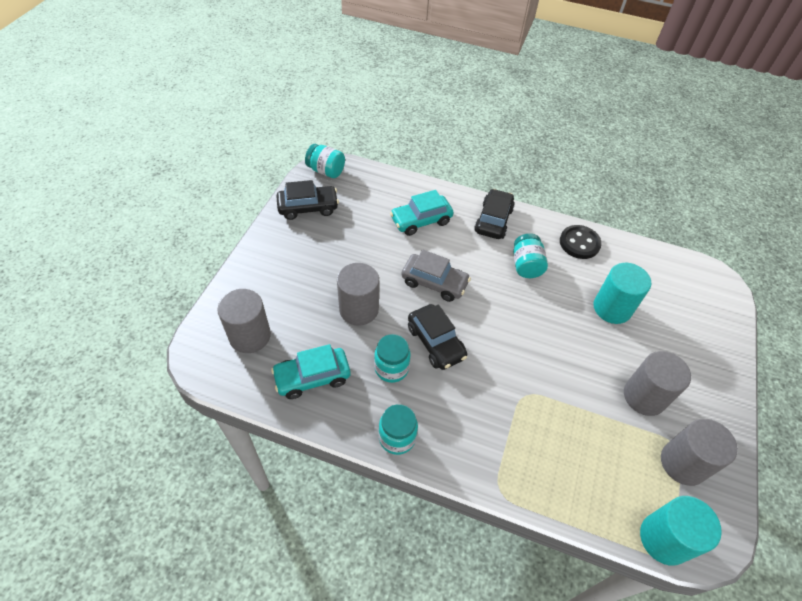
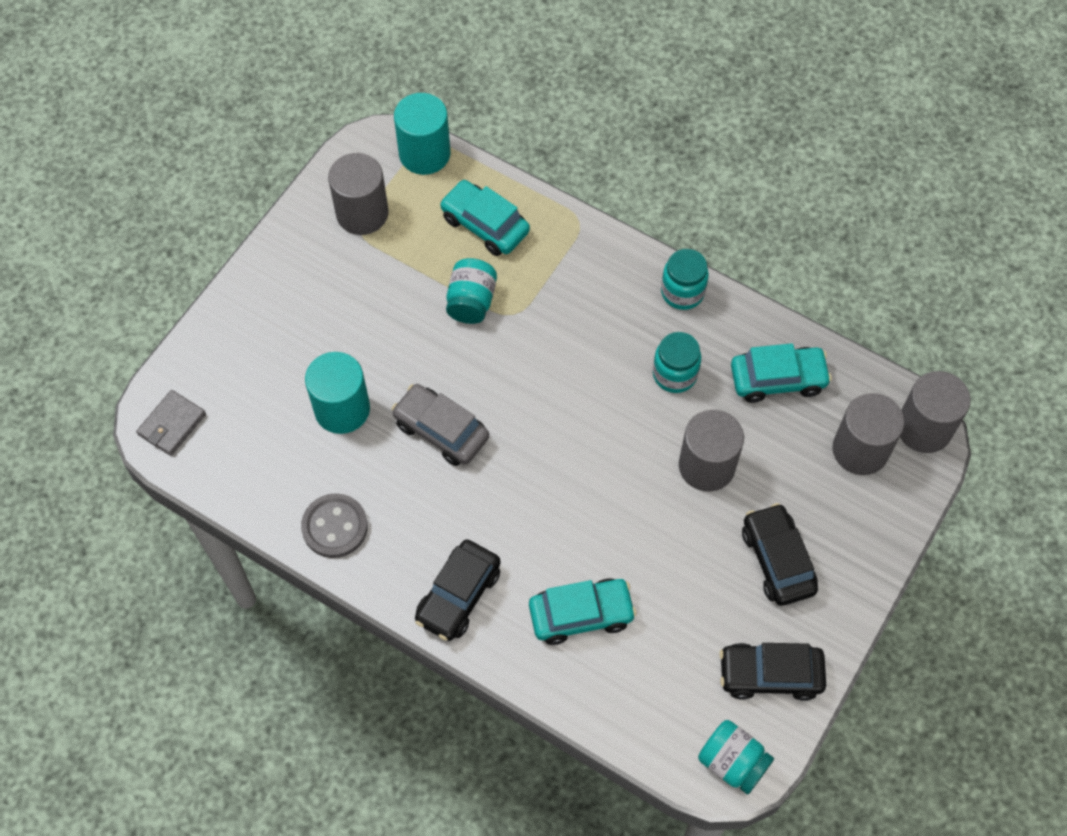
camera: 165 degrees left, 10 degrees up
(434, 282) = (588, 492): grey car -> grey car (441, 431)
(436, 342) = (608, 399): black car -> black car (777, 560)
(526, 265) = (438, 499): turquoise jar -> turquoise jar (471, 301)
(579, 243) = (335, 527): black button -> grey button
(579, 471) = (485, 225): none -> turquoise car
(644, 396) = (365, 288): grey cylinder -> grey cylinder (924, 428)
(710, 283) = (172, 424): none -> grey wallet

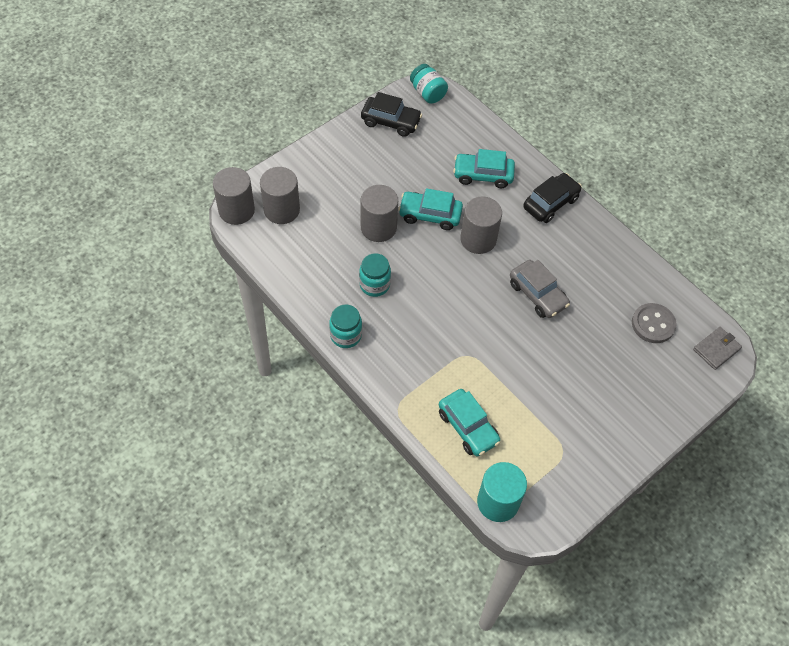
camera: 165 degrees left, 5 degrees down
(335, 527) = (617, 258): grey button -> grey button (653, 324)
(342, 409) = (600, 326): turquoise cylinder -> none
(362, 213) = (558, 465): grey cylinder -> grey cylinder (478, 239)
(471, 301) = (494, 372): turquoise jar -> none
(777, 560) = (360, 170): black car -> none
(778, 379) = (310, 263): turquoise car -> turquoise car (430, 215)

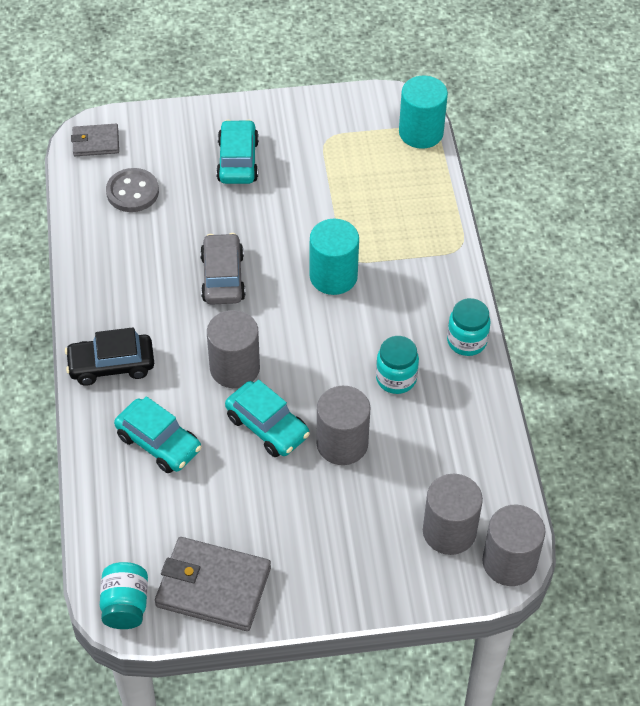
camera: 145 degrees left, 5 degrees down
(391, 121) = (213, 587): black car -> grey wallet
(467, 335) = (333, 276): none -> turquoise cylinder
(468, 427) = (401, 199): turquoise car -> turquoise car (237, 160)

